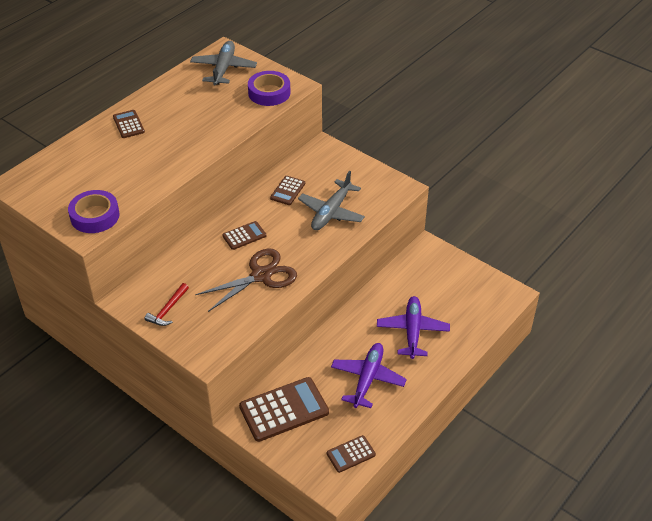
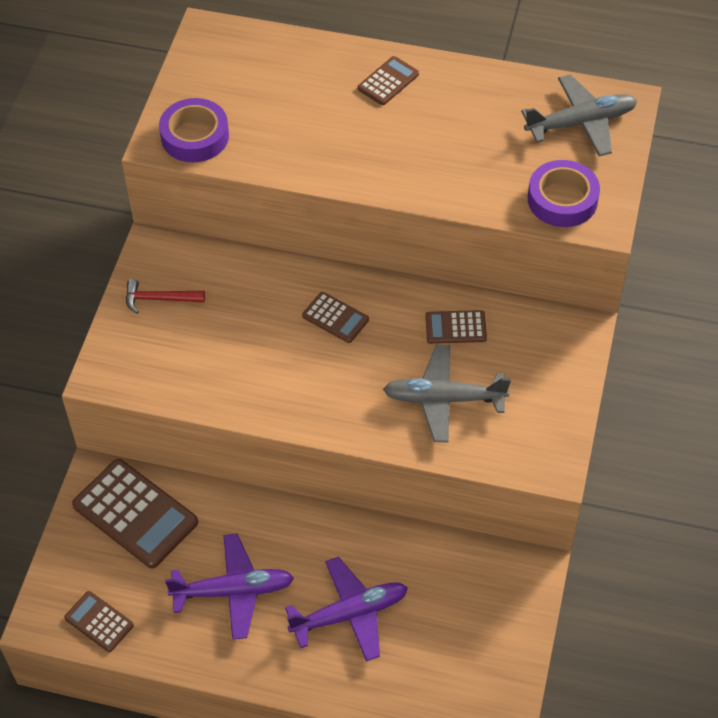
camera: 65 degrees right, 10 degrees up
(261, 275) = (271, 370): brown scissors -> none

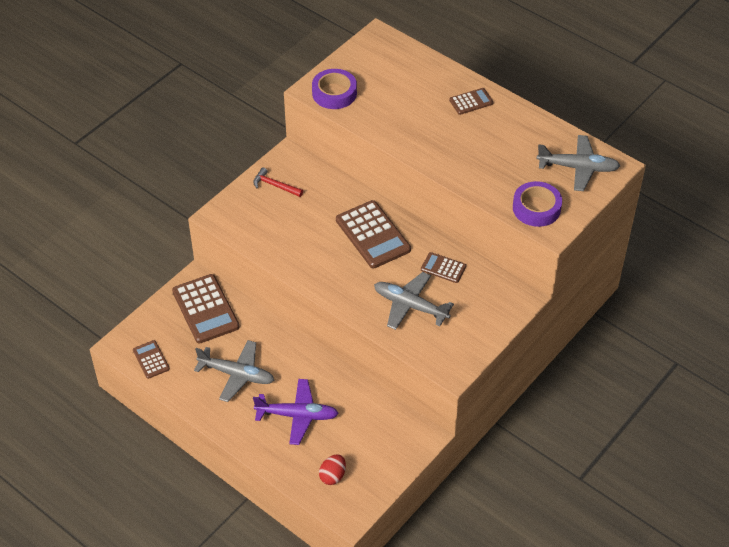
camera: 25 degrees right, 5 degrees down
(233, 591) = (237, 374): purple plane -> grey plane
(335, 318) = (373, 235): brown calculator -> brown calculator, size x1.90
(446, 679) = (333, 476): none -> red egg

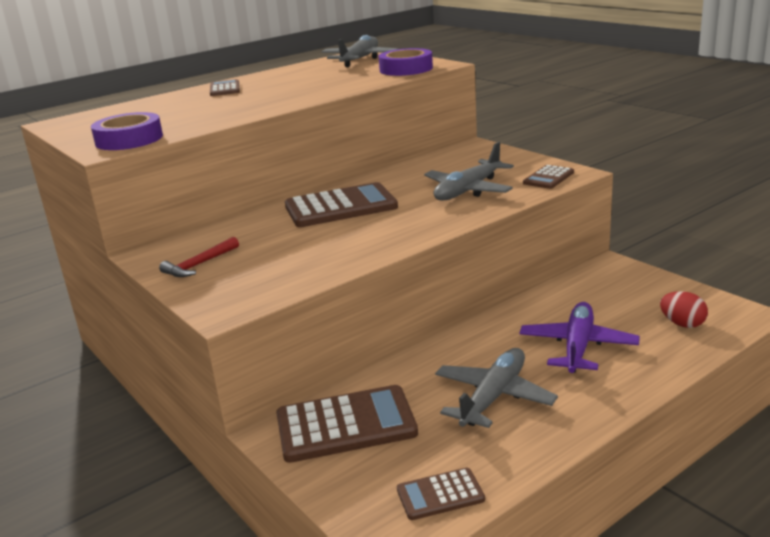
camera: 75 degrees left, 25 degrees down
(443, 268) = (415, 175): brown calculator -> brown calculator (548, 178)

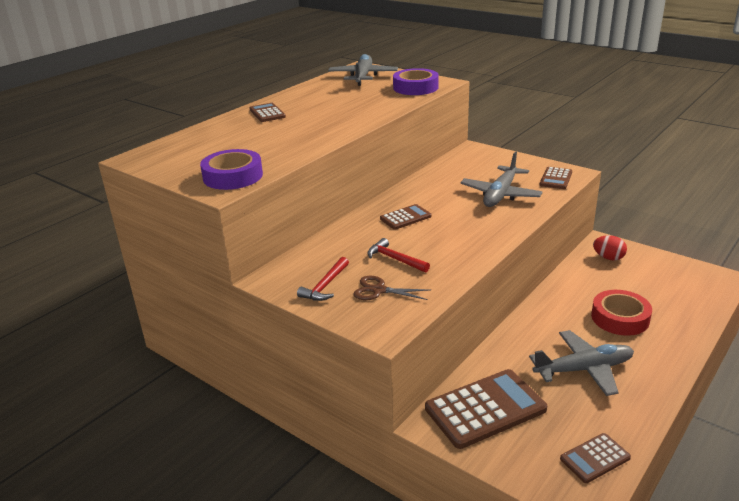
camera: 15 degrees left, 5 degrees up
(251, 273) = (379, 290): none -> brown scissors
(294, 245) = (395, 259): none -> red hammer
(340, 207) = (405, 217): brown calculator -> brown calculator, size x0.53
(493, 397) = (584, 369): grey plane -> grey plane turned 60 degrees clockwise
(577, 346) = (620, 318): purple plane -> red tape
(682, 324) = (683, 290): red egg -> red egg (608, 258)

